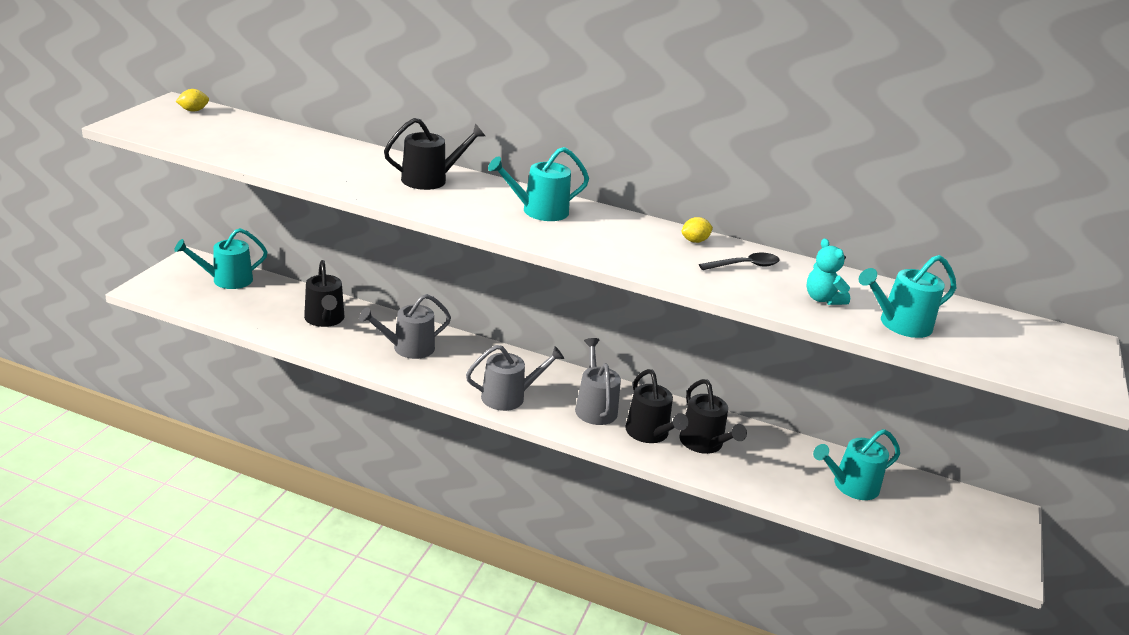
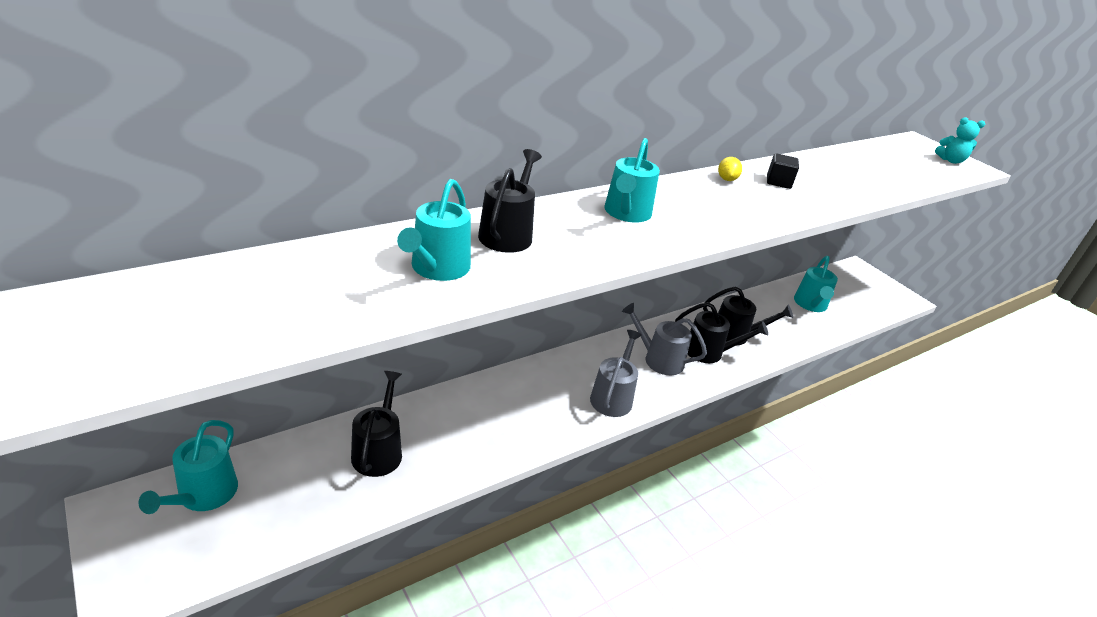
camera: 55 degrees left, 5 degrees up
(193, 110) = (88, 304): yellow lemon -> none
(325, 319) = (378, 451): black watering can -> black watering can turned 105 degrees counterclockwise
(408, 348) = (487, 418): grey watering can -> none
(744, 265) = (778, 182): black spoon -> black cube
(822, 299) = (842, 182): turquoise teddy bear -> turquoise teddy bear (950, 161)
(900, 324) = (886, 177): turquoise watering can -> turquoise watering can (437, 268)

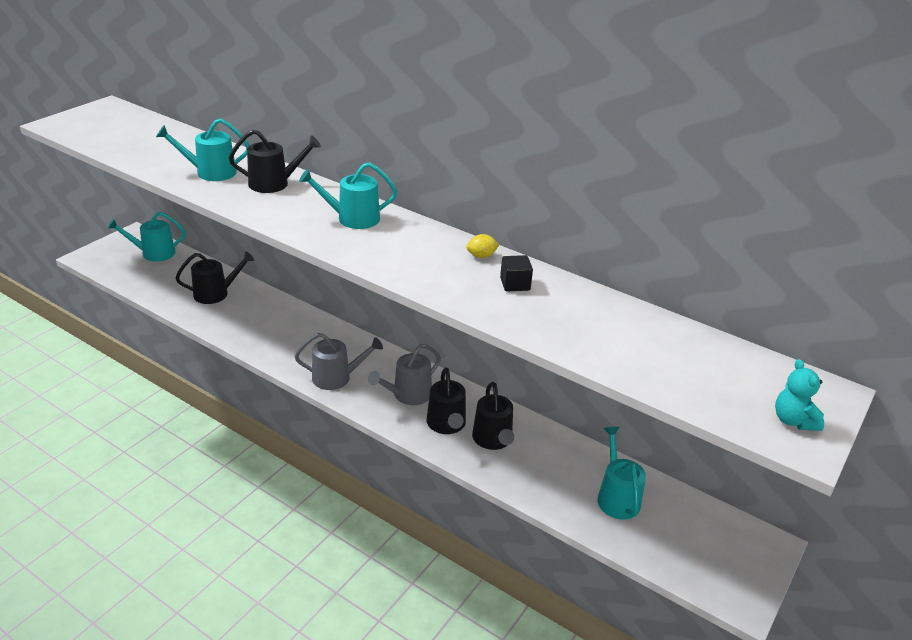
camera: 70 degrees right, 0 degrees up
(659, 359) = (408, 395): grey watering can -> grey watering can turned 135 degrees counterclockwise
(810, 304) = (617, 497): turquoise watering can -> turquoise watering can turned 90 degrees clockwise

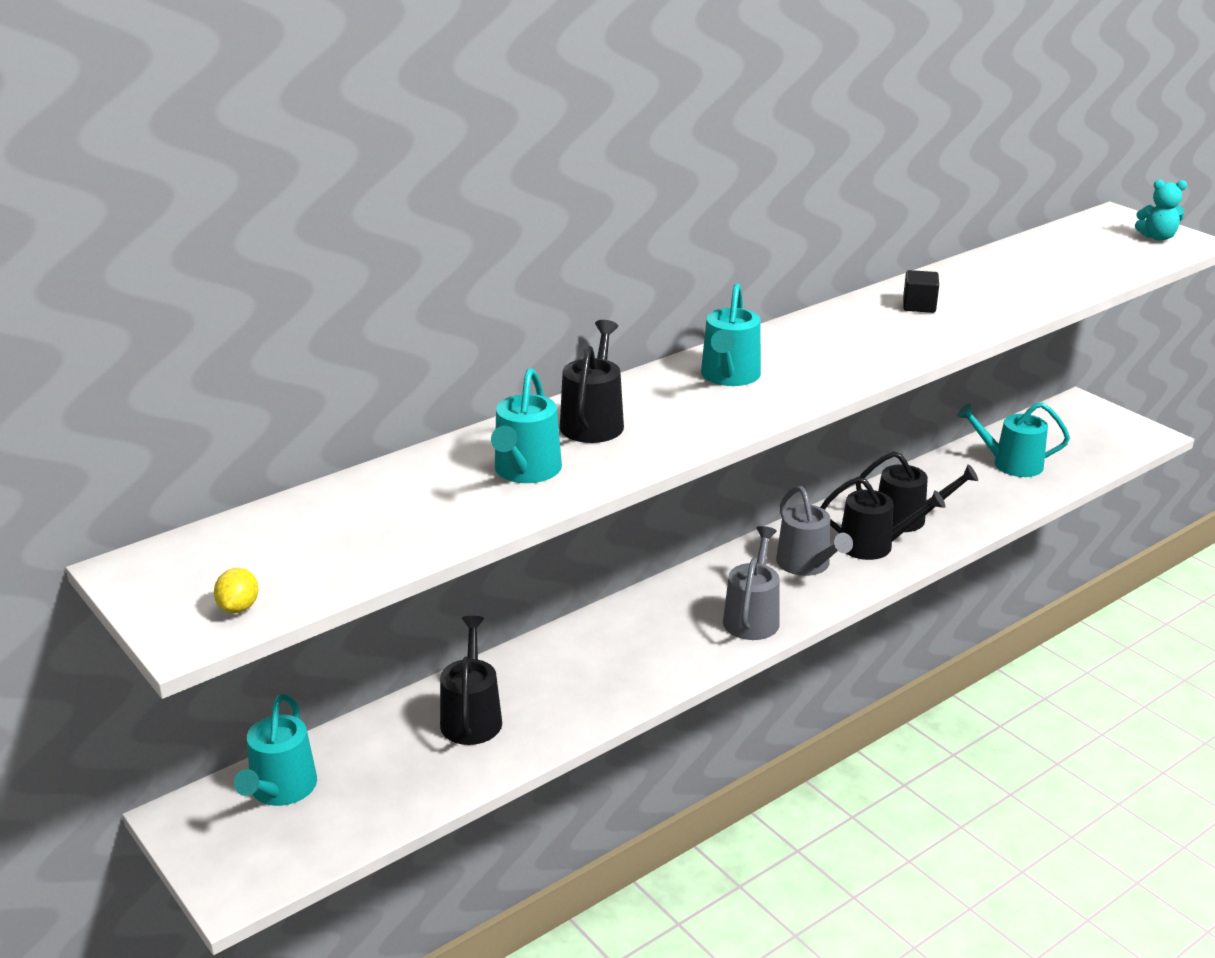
camera: 70 degrees left, 5 degrees down
(481, 256) = (851, 313): yellow lemon -> yellow lemon (239, 607)

